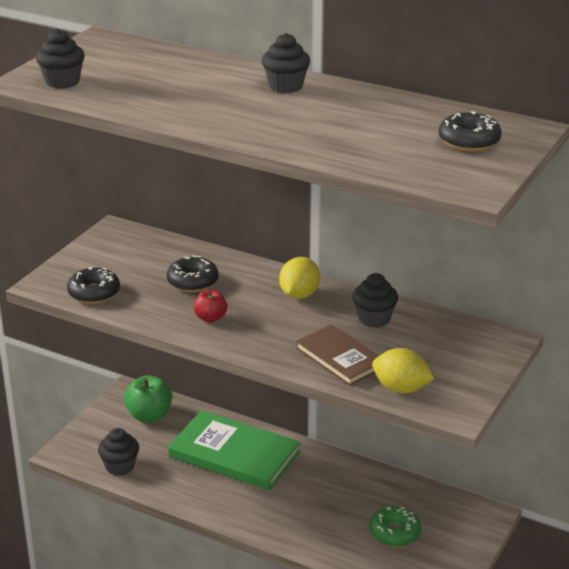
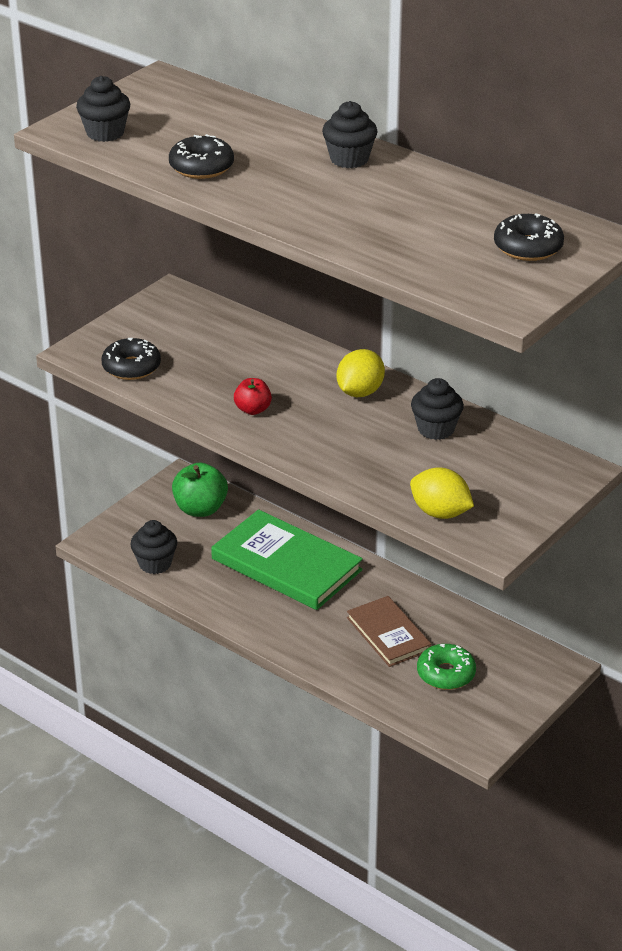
camera: 10 degrees right, 5 degrees up
(193, 281) = (244, 365): black donut -> black donut (201, 167)
(340, 358) = (383, 471): brown book -> brown book (388, 634)

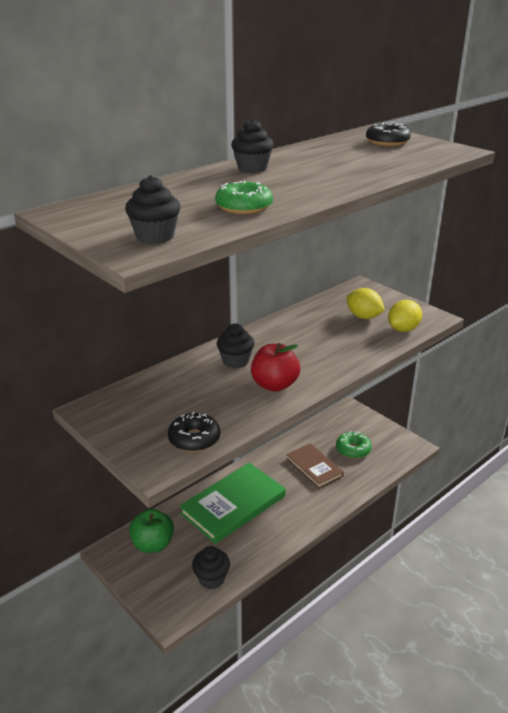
camera: 80 degrees left, 5 degrees down
(201, 167) = (244, 207): black donut -> green donut
(253, 409) = (274, 385): red apple -> red apple, size x1.68
(360, 392) = (264, 341): yellow lemon -> yellow lemon (363, 317)
(388, 634) = (314, 467): brown book -> brown book turned 75 degrees clockwise
(436, 429) = (314, 321): black cupcake -> black cupcake (235, 361)

